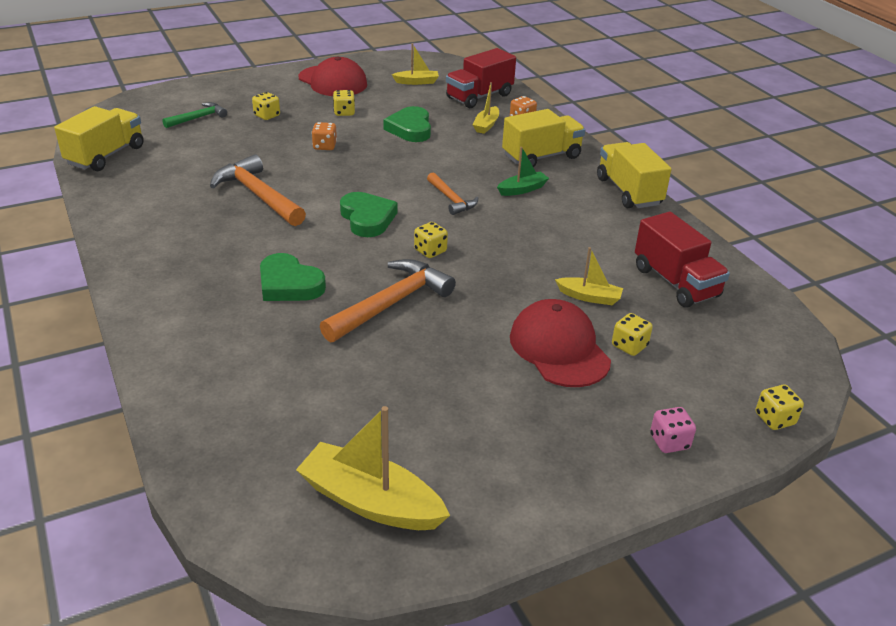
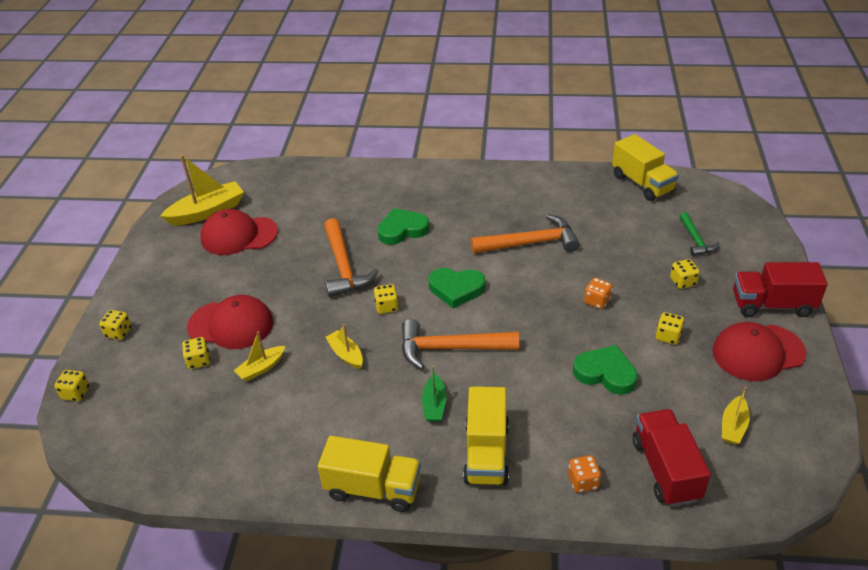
camera: 125 degrees right, 5 degrees up
(401, 429) = (239, 235): none -> red cap
(451, 199) = (451, 348): orange hammer -> orange hammer, size x1.75
(486, 125) = (584, 440): yellow boat -> yellow boat (346, 354)
(669, 442) = (119, 332): pink dice -> yellow dice
(675, 282) = (228, 432): red truck -> red truck (772, 305)

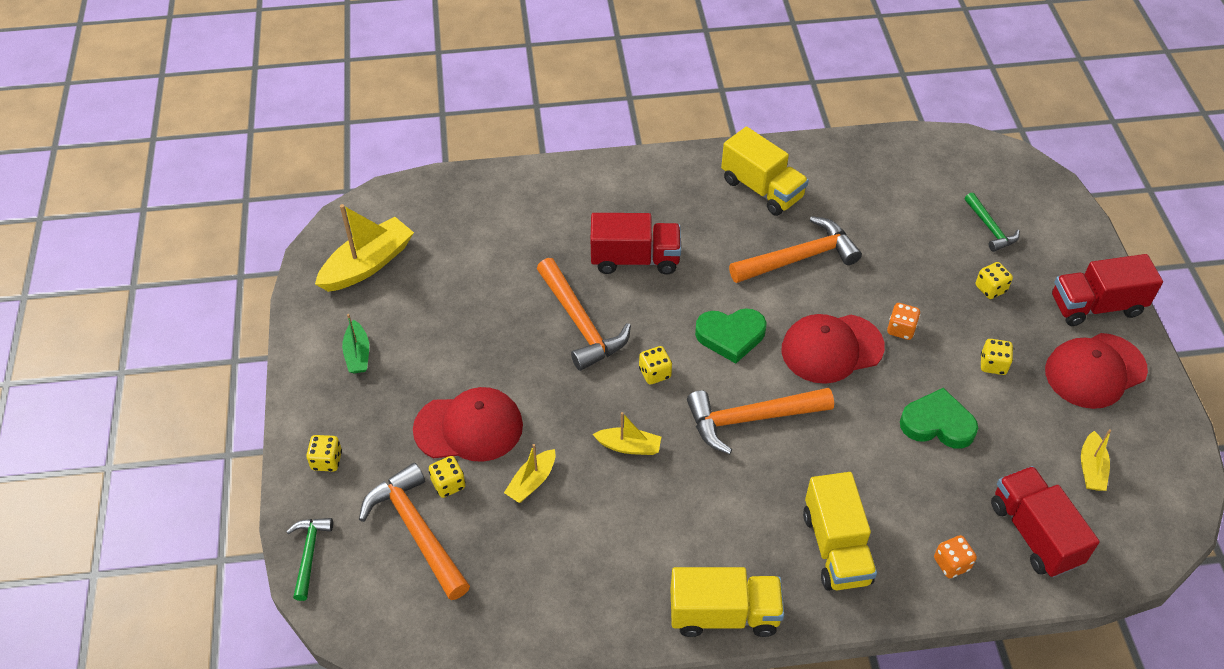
camera: 15 degrees left, 10 degrees up
(76, 393) = (309, 554): yellow dice -> green hammer
(161, 389) = (417, 531): none -> orange hammer
(239, 235) = (425, 295): red cap -> red cap (831, 348)
(346, 354) = (629, 446): yellow boat -> yellow boat turned 150 degrees clockwise
(402, 230) = (635, 259): green heart -> red truck
(434, 405) = (757, 496): green boat -> green boat (357, 354)
(642, 183) = (907, 154): yellow truck -> yellow truck (762, 189)

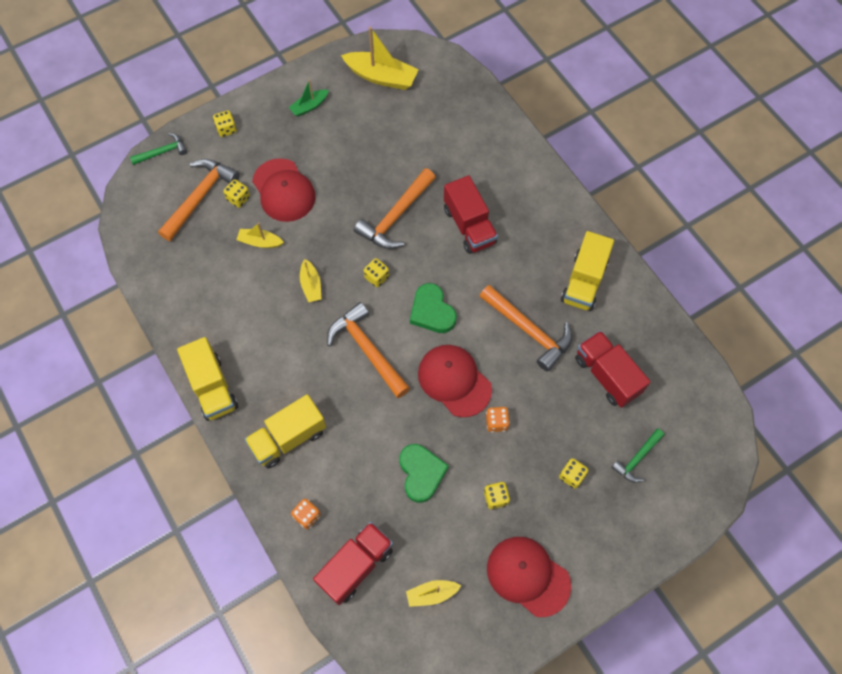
camera: 65 degrees right, 15 degrees up
(1096, 306) = (597, 562): red truck -> red truck (607, 375)

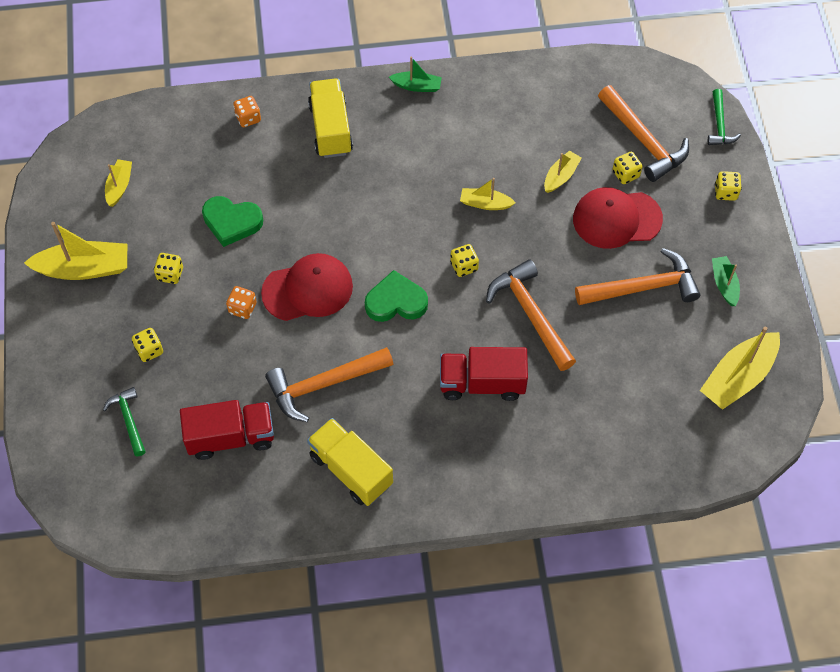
camera: 115 degrees right, 5 degrees down
(212, 387) = (417, 86): yellow truck -> green boat
(356, 566) = (180, 138): red truck -> none
(367, 350) = (384, 226): orange hammer -> orange hammer (642, 287)
(528, 576) = (84, 268): red cap -> yellow boat

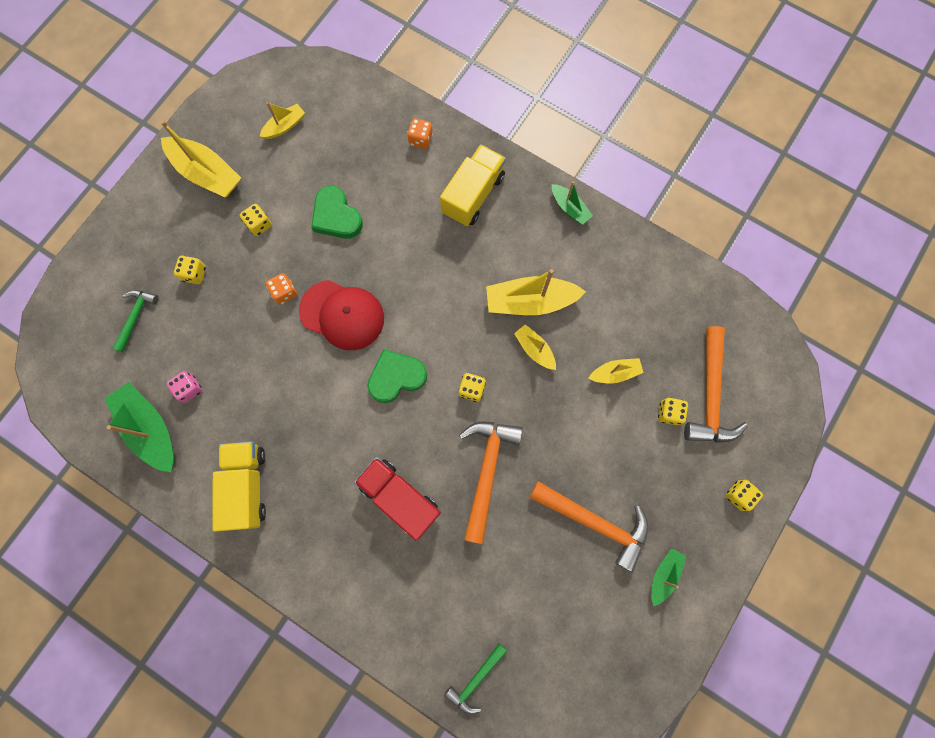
camera: 40 degrees right, 15 degrees up
(226, 491) = (150, 429): none -> green boat
(231, 437) = (189, 389): red truck -> pink dice
(324, 384) = (287, 401): orange hammer -> none
(396, 301) = (396, 377): green heart -> green heart turned 60 degrees counterclockwise
(616, 219) = (626, 446): red cap -> none
(719, 124) = (788, 431): green hammer -> green hammer (476, 679)
(738, 377) = (602, 665): yellow boat -> yellow boat (530, 301)

